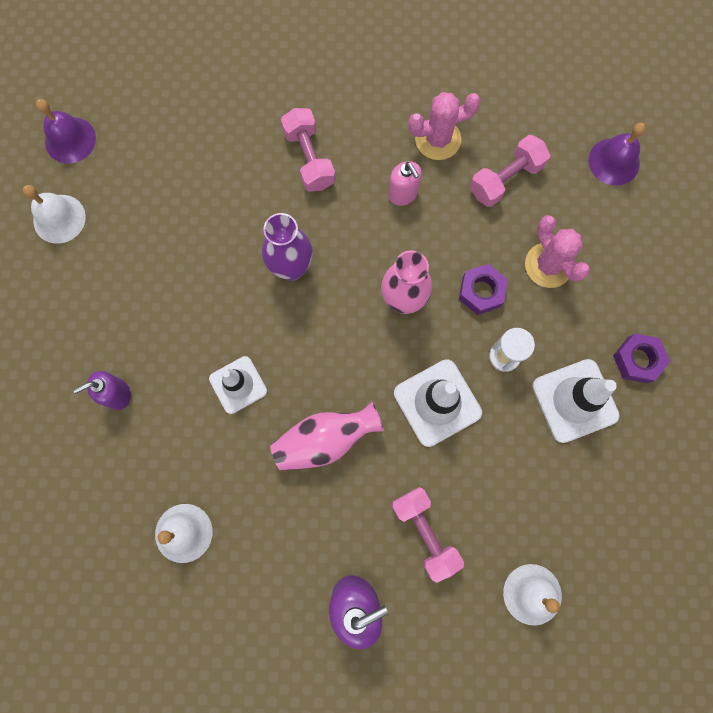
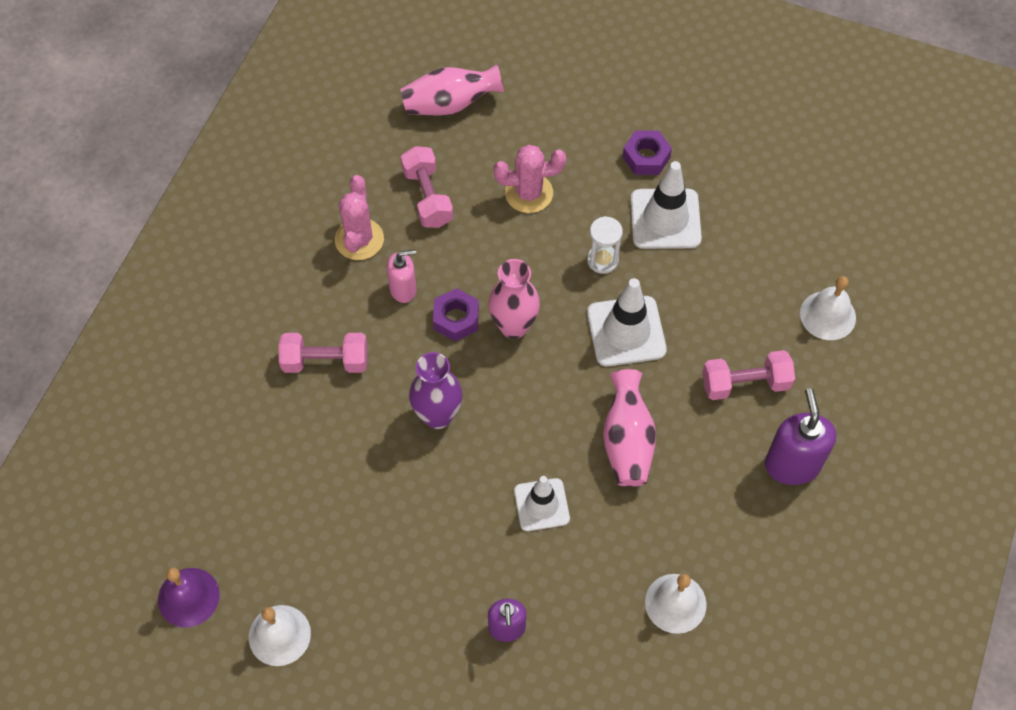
camera: 70 degrees left, 15 degrees down
(481, 292) = (532, 257): purple nut -> purple nut (456, 319)
(614, 161) = (450, 104): purple bell -> pink vase

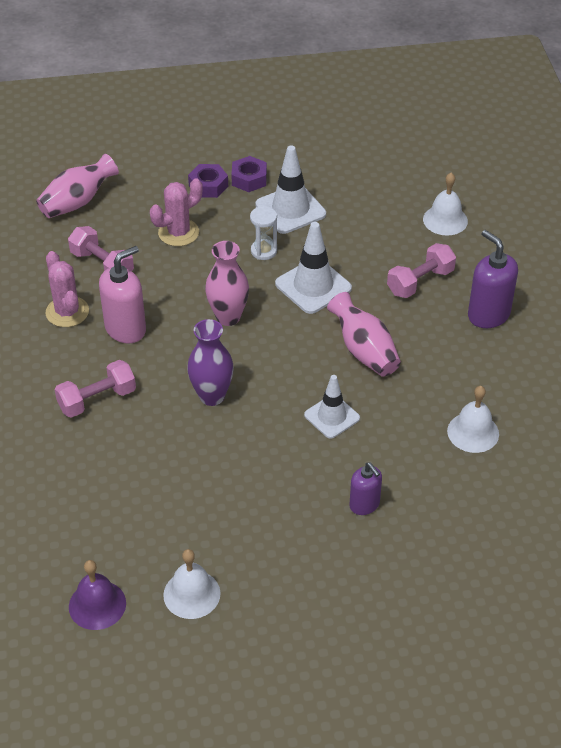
camera: 30 degrees left, 15 degrees down
(403, 289) = (126, 329): pink soap dispenser -> pink soap dispenser, size x1.61
(456, 319) = (180, 330): purple nut -> purple nut (208, 186)

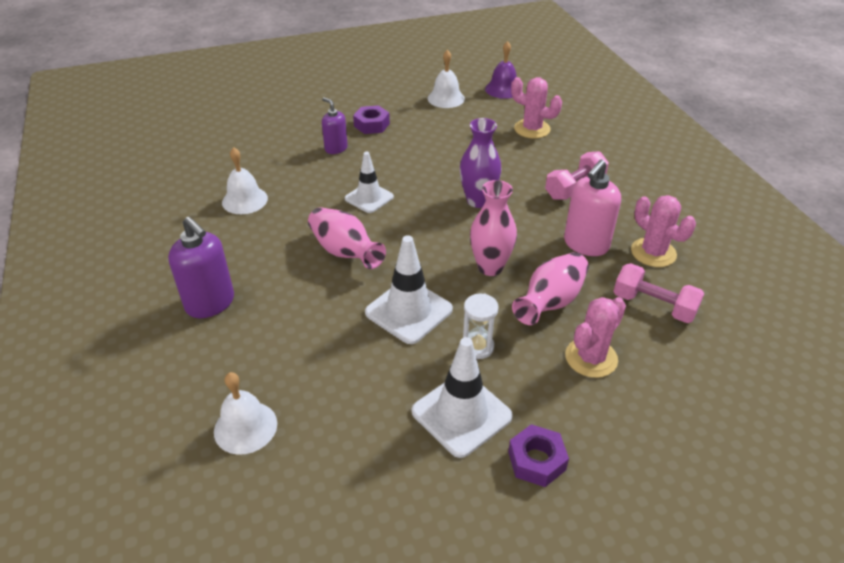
camera: 170 degrees right, 5 degrees down
(77, 202) = (744, 385): pink vase -> pink vase (550, 302)
(97, 506) = (532, 129): none -> pink cactus
(208, 186) = (589, 439): purple nut -> purple nut (371, 125)
(420, 282) = (285, 332): pink dumbbell -> none

